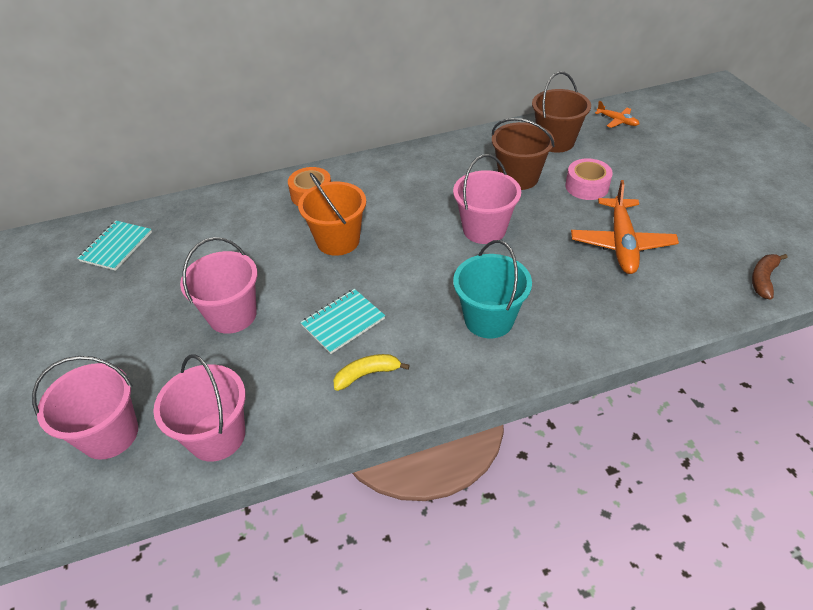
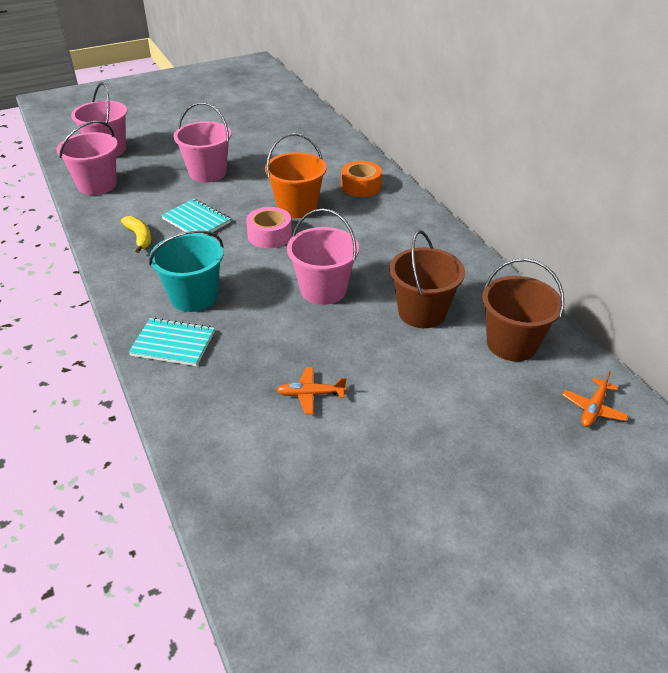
camera: 80 degrees right, 5 degrees down
(116, 247) = (281, 117): turquoise notebook -> turquoise notebook (173, 344)
(586, 186) = (418, 369): pink tape -> pink tape (269, 235)
(621, 243) = (310, 394): orange plane -> orange plane, size x0.51
(763, 279) = (249, 529): brown banana -> none

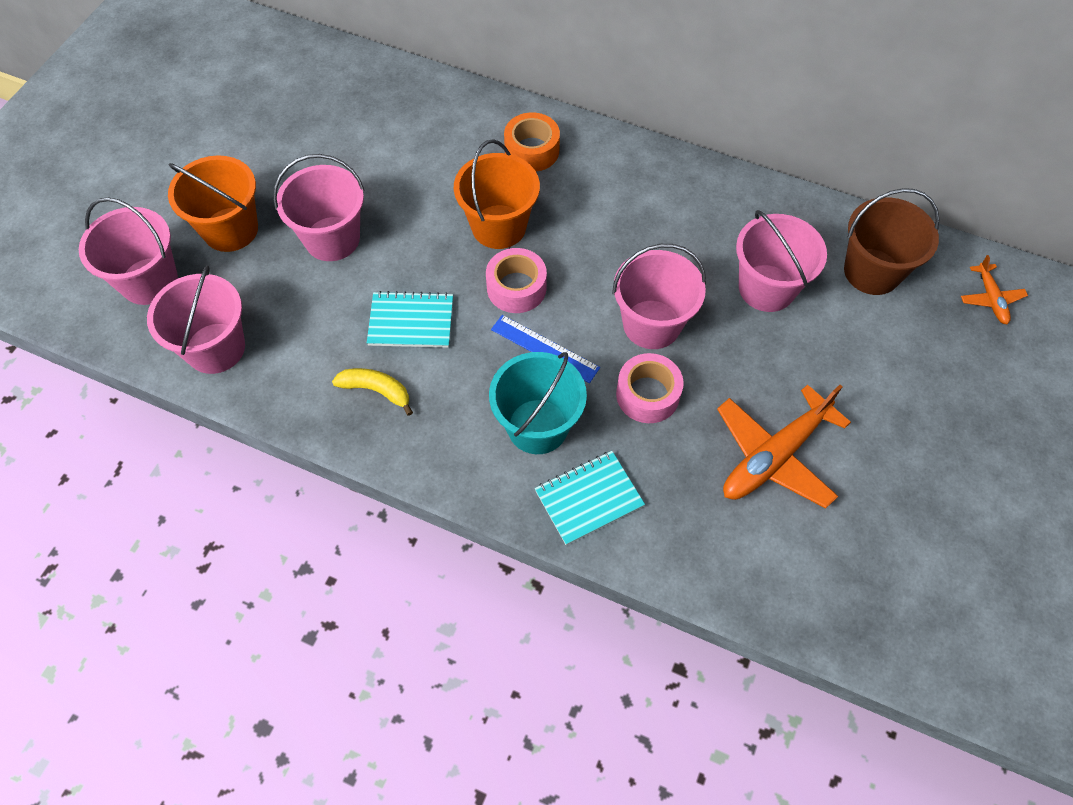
camera: 40 degrees left, 20 degrees up
(168, 149) = (230, 229): none -> orange bucket
(247, 267) = (544, 348): none -> blue ruler
(274, 319) = (647, 395): none -> pink tape
(310, 394) = (774, 456): orange plane -> orange plane, size x1.98
(422, 312) = (766, 288): brown bucket -> pink bucket

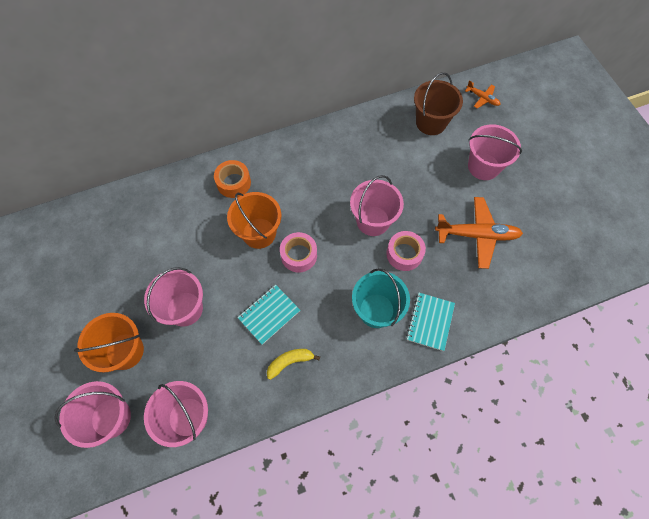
camera: 45 degrees left, 5 degrees up
(544, 348) = (341, 272): blue ruler -> none
(766, 288) = (400, 164): pink bucket -> pink bucket (483, 166)
(774, 456) = (477, 235): orange plane -> orange plane turned 90 degrees counterclockwise

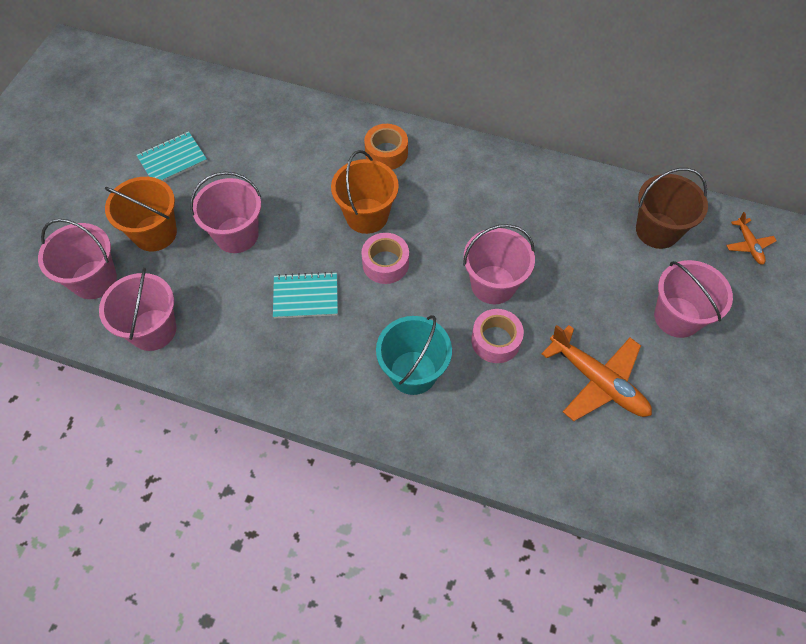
camera: 40 degrees right, 5 degrees down
(290, 362) = (284, 354): yellow banana -> none
(430, 322) = (458, 426): turquoise notebook -> turquoise notebook (172, 160)

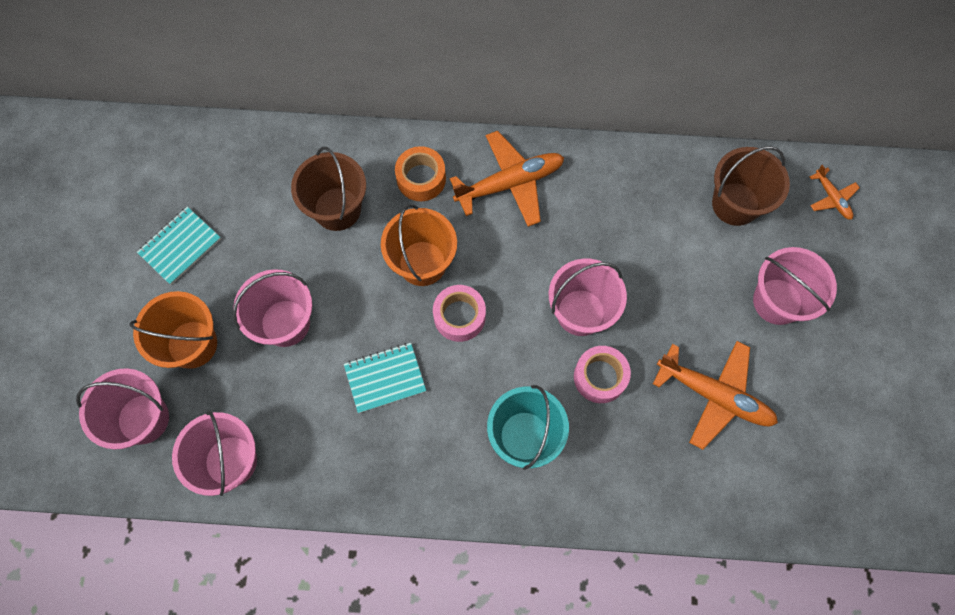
camera: 15 degrees left, 10 degrees up
(309, 160) = (337, 209): none -> brown bucket
(460, 172) = (510, 183): none -> orange plane

